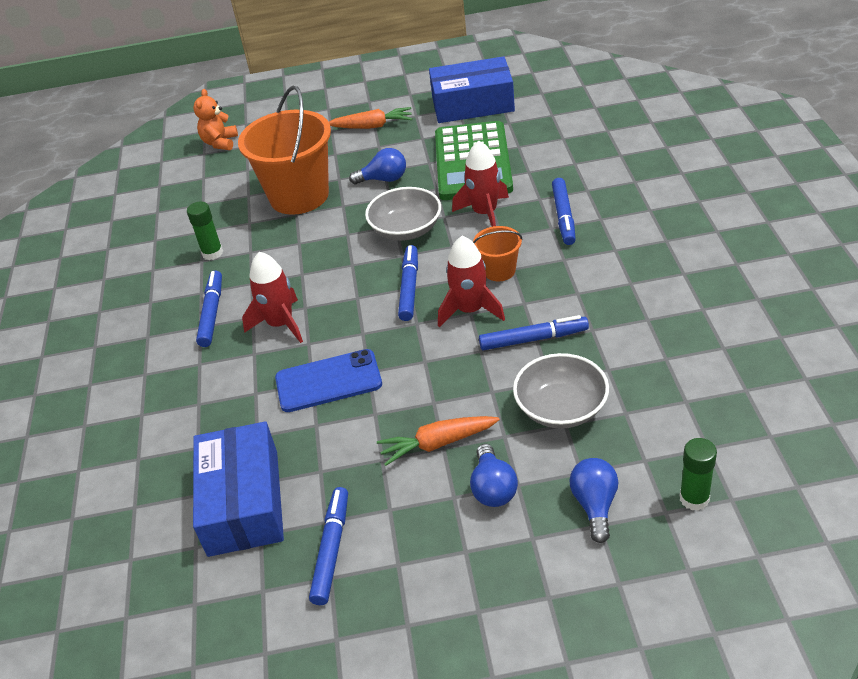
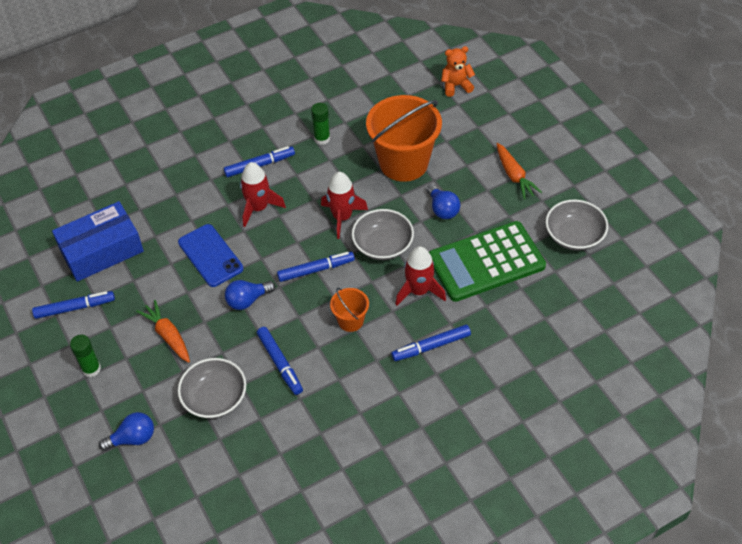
camera: 65 degrees right, 10 degrees up
(470, 310) = (301, 315): red rocket -> red rocket (342, 217)
(472, 104) = (574, 236): blue box -> grey bowl
(493, 488) = (136, 377): blue light bulb -> blue light bulb (247, 300)
(694, 498) = (149, 495): green glue stick -> green glue stick (91, 369)

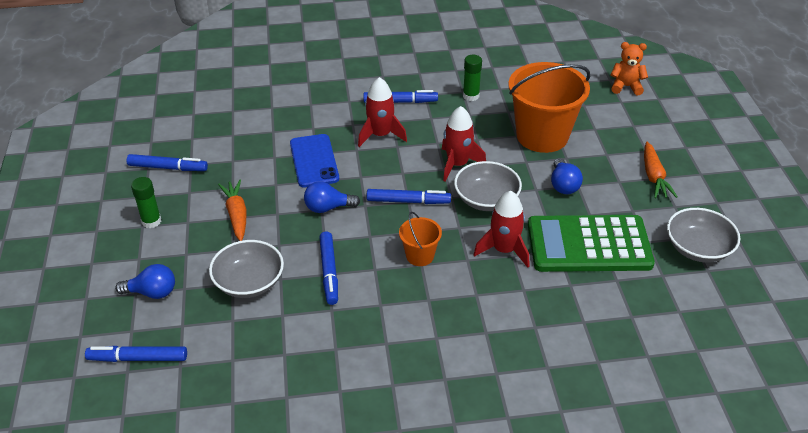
camera: 20 degrees right, 10 degrees down
(101, 250) = (219, 129): blue box -> none
(431, 346) = (492, 305): blue marker -> blue marker (138, 358)

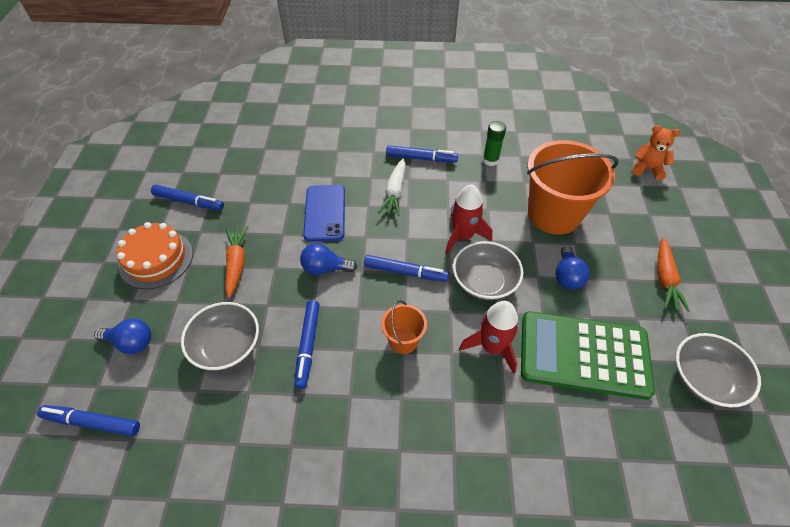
camera: 10 degrees right, 10 degrees up
(151, 221) = (156, 259): green glue stick -> orange cake
(380, 135) = (394, 192): red rocket -> white carrot

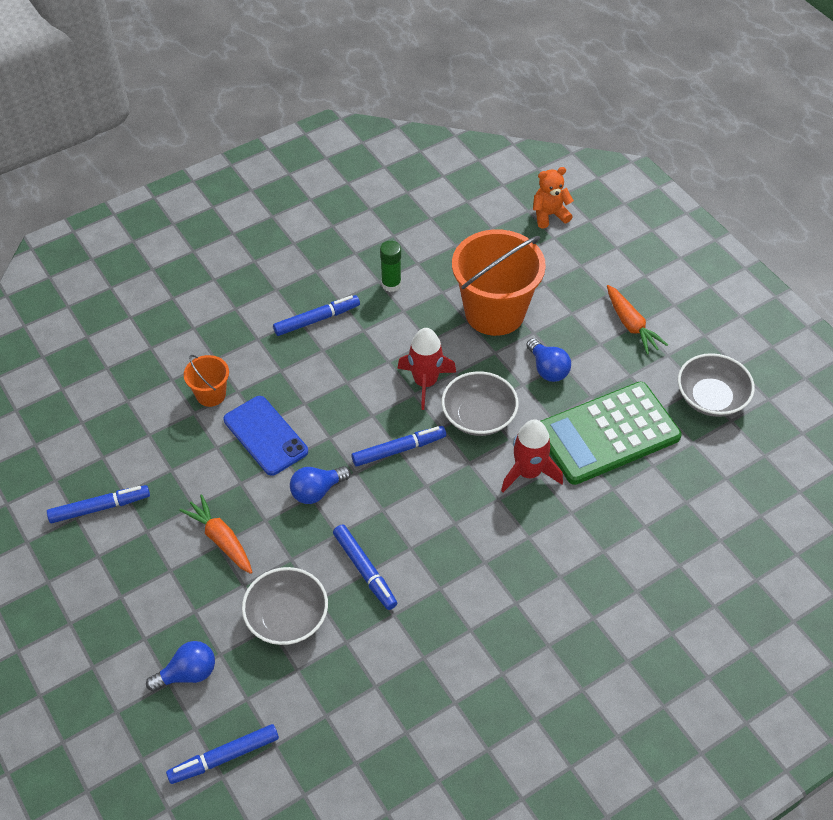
camera: 35 degrees left, 0 degrees up
(156, 259) = (127, 586): orange cake -> none
(394, 192) = (320, 373): white carrot -> none
(403, 340) = (448, 513): orange bucket -> orange bucket (211, 394)

